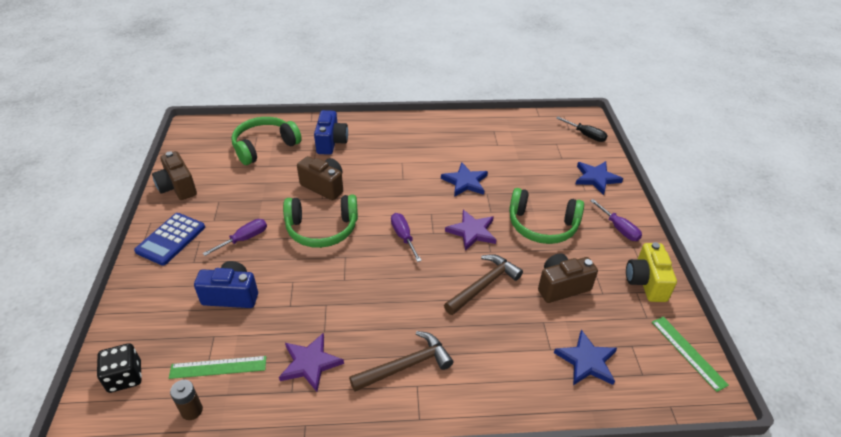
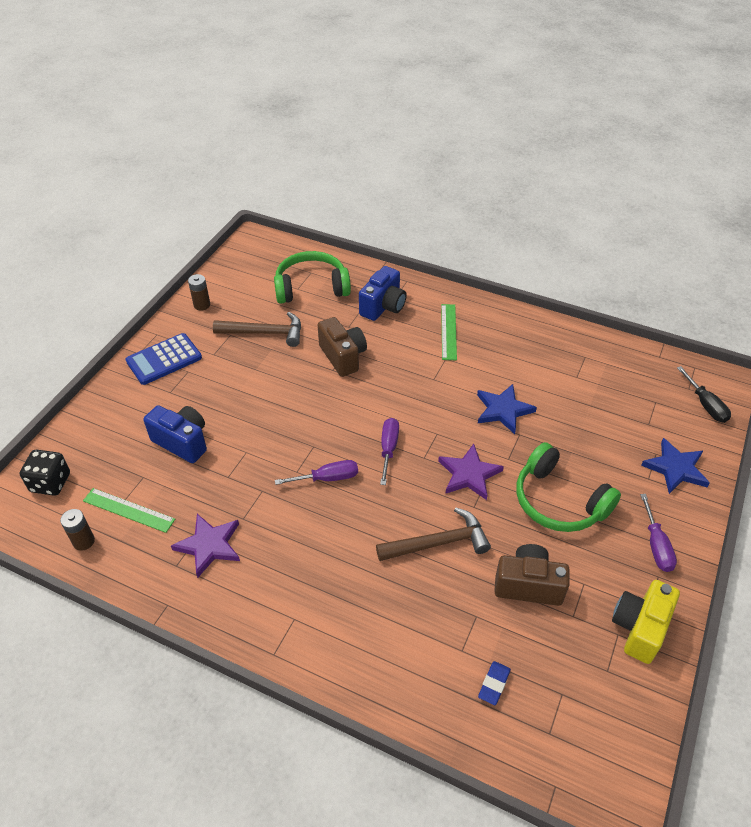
camera: 30 degrees right, 5 degrees up
(178, 187) = (202, 305): brown camera -> brown battery
(244, 239) = (229, 386): purple screwdriver -> purple screwdriver (327, 478)
(322, 229) = (310, 405): green headphones -> none
(406, 365) = (297, 592): brown hammer -> brown hammer (264, 333)
(586, 361) = (494, 684): blue star -> blue eraser
(688, 352) = (628, 737): green ruler -> green ruler (448, 331)

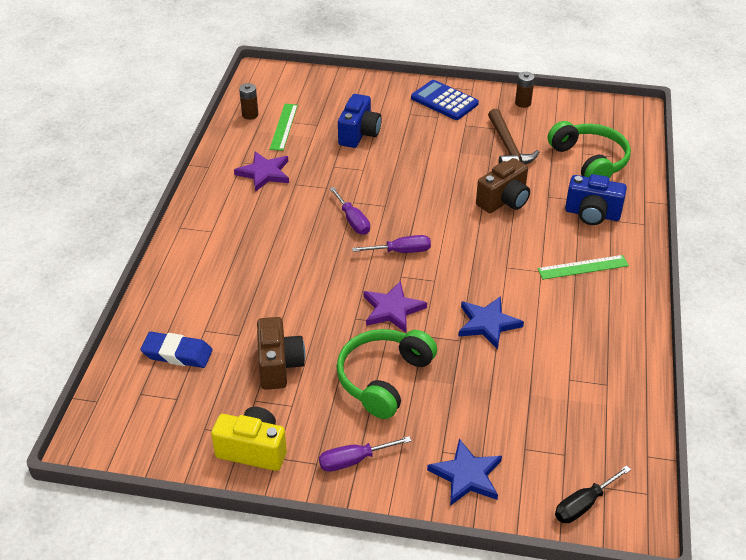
camera: 75 degrees right, 5 degrees down
(50, 482) = (295, 85): black dice -> none
(438, 543) = (307, 300): brown hammer -> none
(494, 684) = (177, 354): blue eraser -> blue eraser, size x1.68

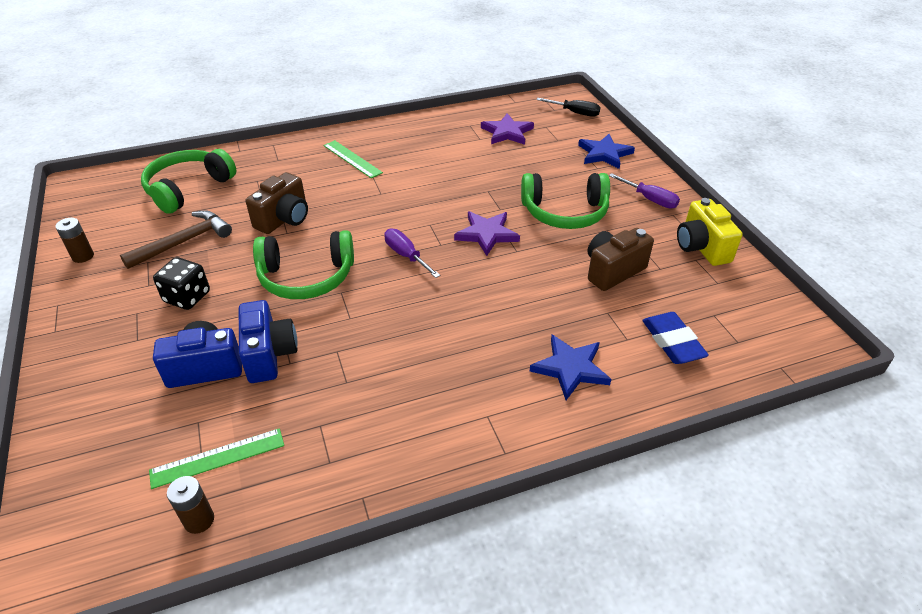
camera: 120 degrees left, 0 degrees up
(264, 173) = (342, 423): purple star -> purple star (507, 132)
(353, 221) = (383, 305): purple screwdriver -> none
(416, 194) = (306, 277): none -> green headphones
(437, 138) = (187, 297): none -> black dice
(444, 101) = (94, 319): blue calculator -> none
(488, 324) = (457, 183): blue star -> blue star (570, 368)
(504, 201) = (284, 219): brown camera -> brown camera turned 105 degrees clockwise
(592, 214) = (275, 170): blue camera -> blue camera (269, 355)

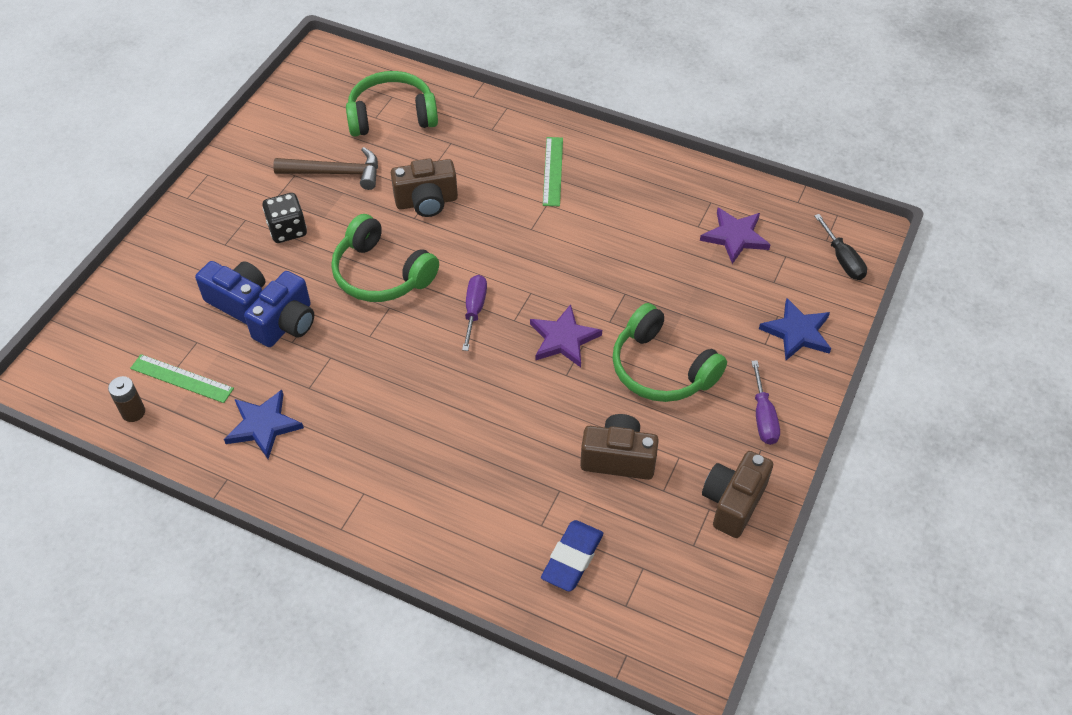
camera: 45 degrees right, 10 degrees up
(83, 256) = (260, 138): brown battery -> none
(570, 368) = (465, 509): blue star -> blue star (263, 425)
(701, 248) = (733, 502): yellow camera -> brown camera

